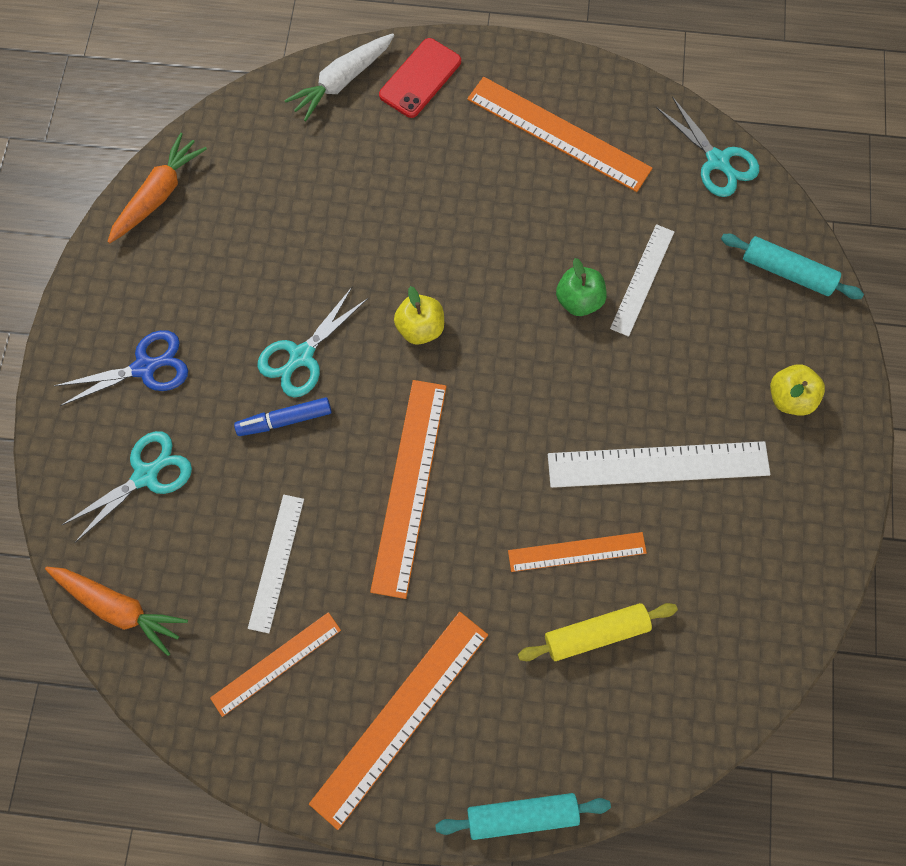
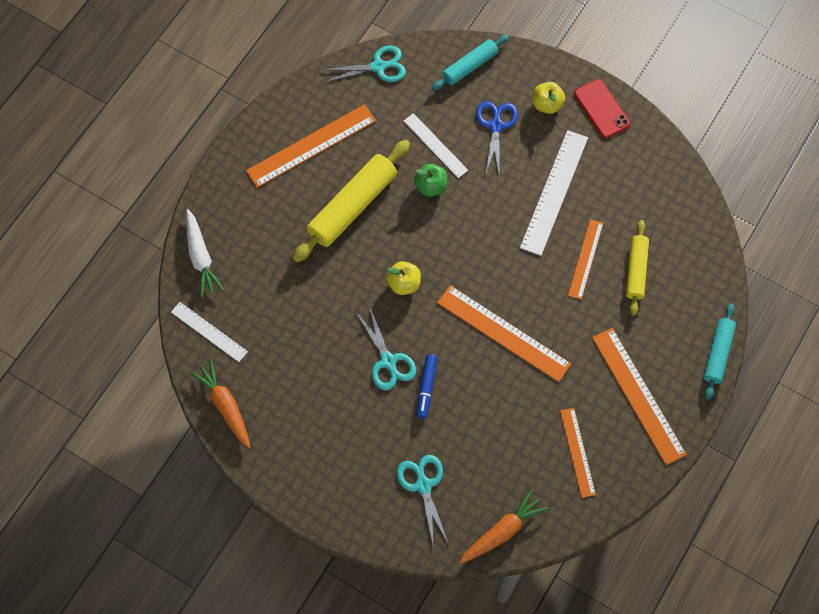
camera: 65 degrees left, 5 degrees down
(145, 367) = (348, 459): blue scissors -> blue scissors (495, 125)
(276, 562) = (516, 428): white ruler -> white ruler (209, 332)
(420, 78) = (225, 208): red phone -> red phone (602, 109)
(499, 219) = (353, 206): none -> yellow rolling pin

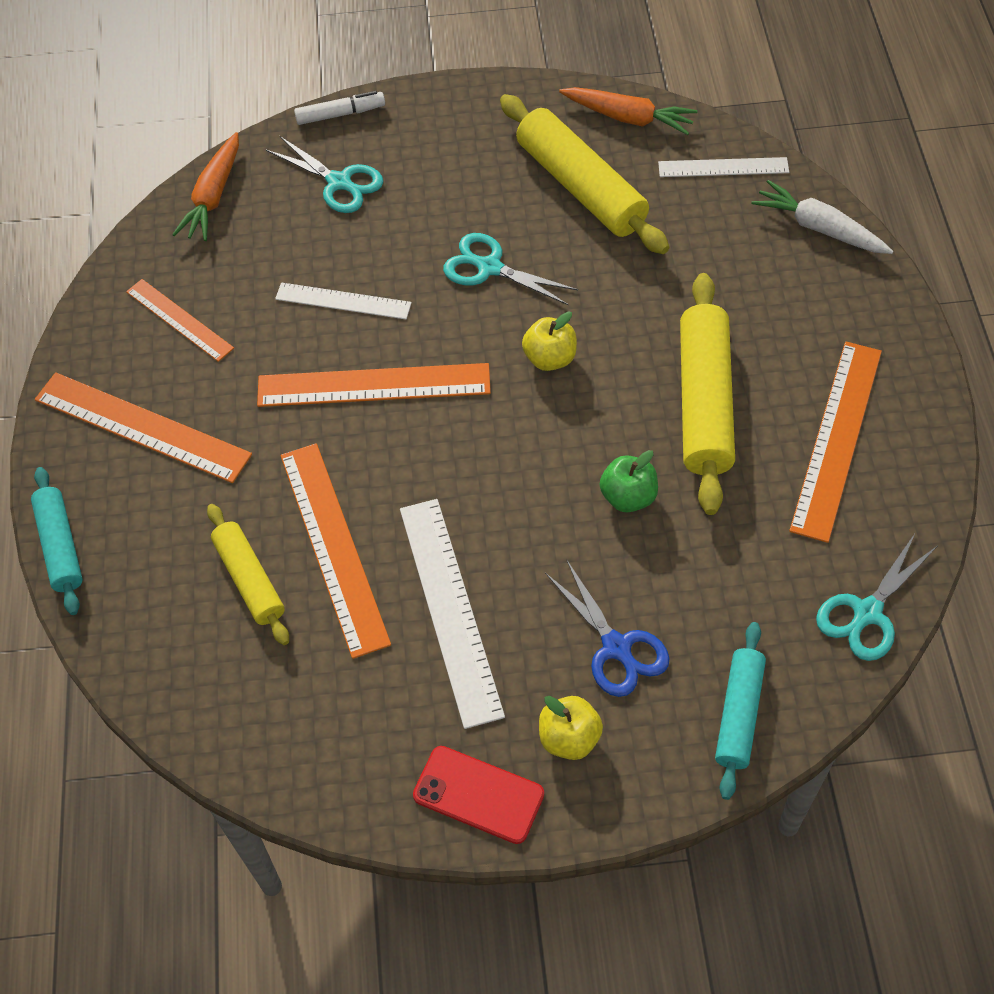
camera: 145 degrees right, 10 degrees down
(294, 378) = (581, 186): none -> yellow rolling pin
(383, 540) = (340, 114): none -> white marker
(426, 388) = (419, 270): blue marker -> none
(435, 145) = (675, 557): white ruler -> white ruler (343, 301)
(585, 259) = (334, 547): orange ruler -> orange ruler, size x1.65

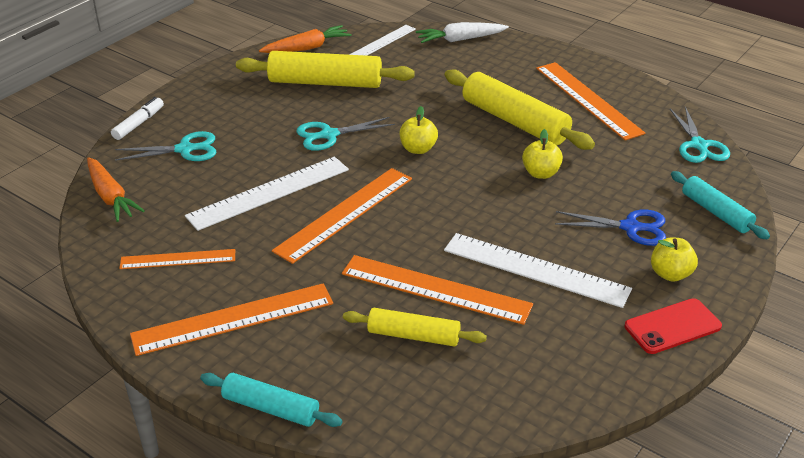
camera: 50 degrees left, 20 degrees down
(343, 301) = (269, 193): white ruler -> white ruler, size x1.65
(628, 497) = (540, 173): green apple -> yellow apple

